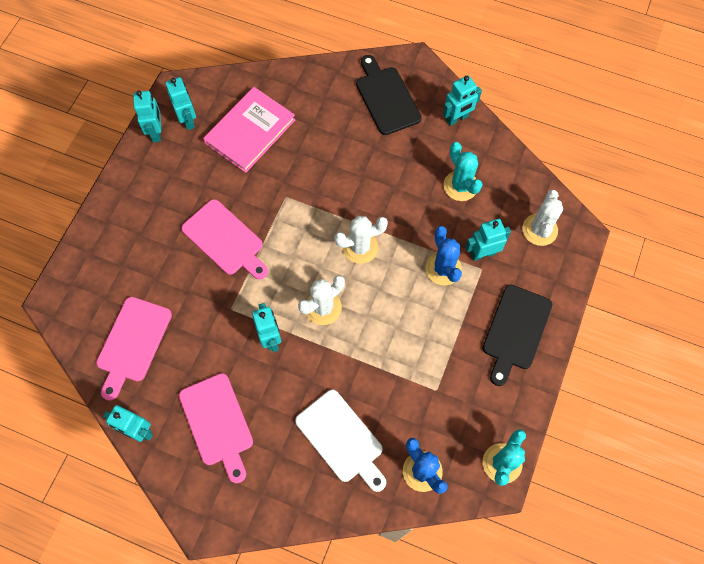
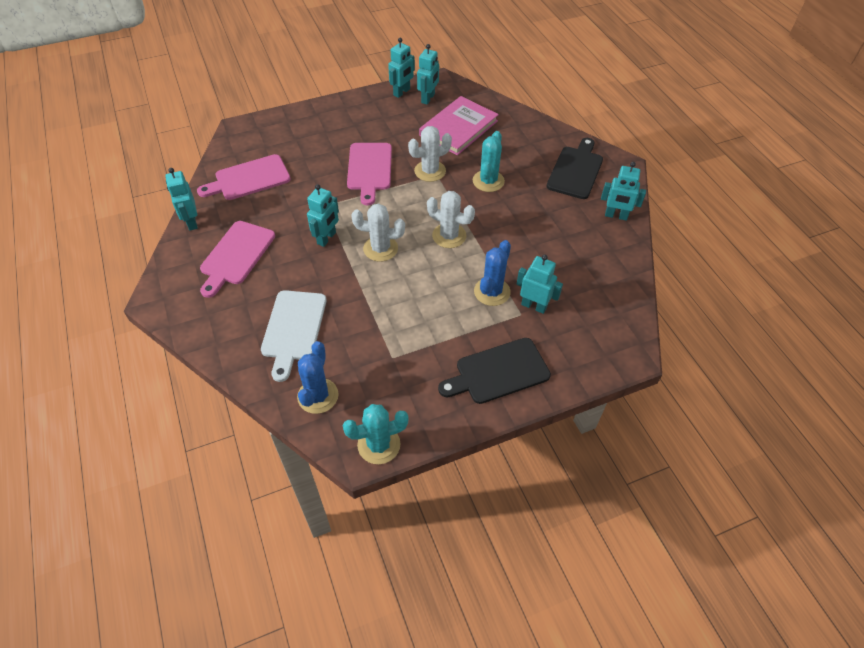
camera: 45 degrees right, 15 degrees down
(250, 131) = (458, 128): pink book -> pink book turned 45 degrees counterclockwise
(460, 186) = (568, 255): turquoise cactus -> turquoise cactus (488, 181)
(539, 230) = (599, 326): white cactus -> white cactus (430, 171)

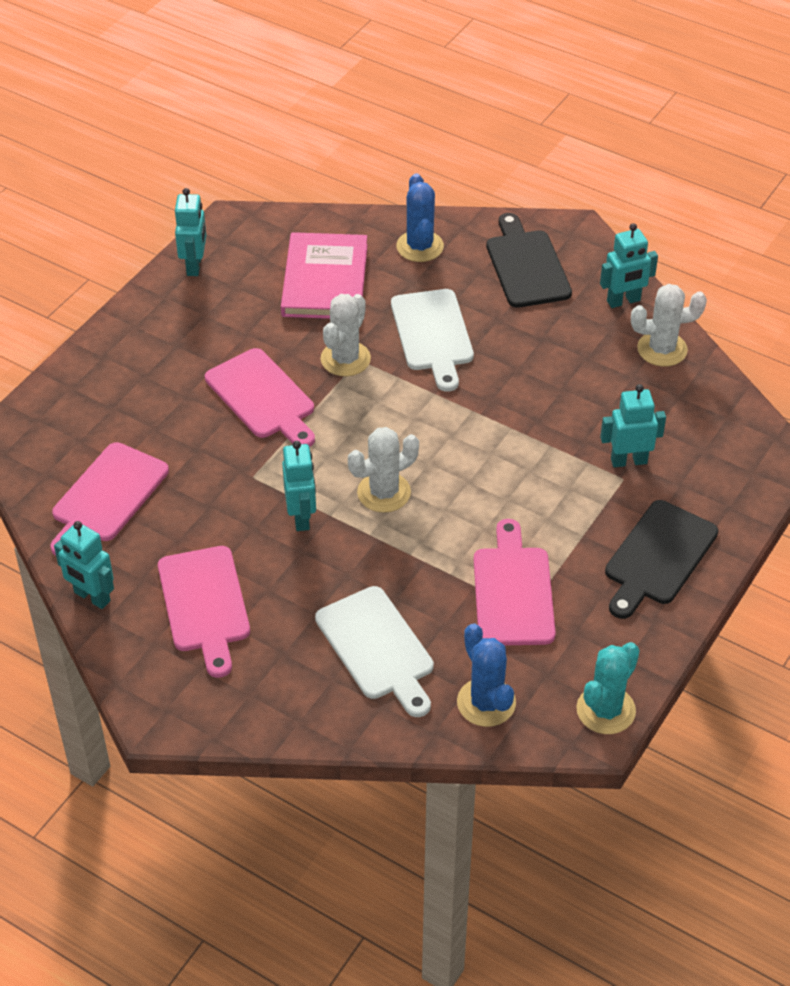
camera: 35 degrees left, 5 degrees down
(395, 341) = (513, 591): none -> pink cutting board
(428, 98) = (241, 257): turquoise robot -> none
(449, 236) = (452, 430): white cactus -> white cactus (662, 349)
(488, 181) = (433, 334): turquoise cactus -> white cutting board
(492, 292) = (567, 471): blue cactus -> blue cactus (420, 246)

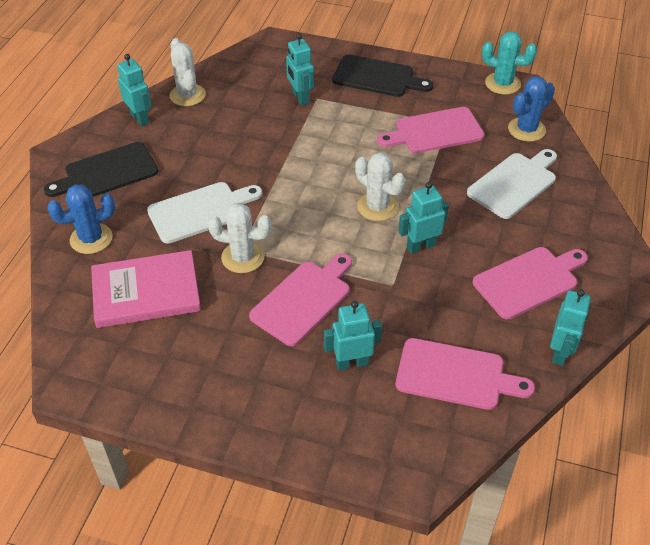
camera: 105 degrees left, 0 degrees up
(194, 265) = (141, 396): turquoise robot -> turquoise robot (352, 363)

